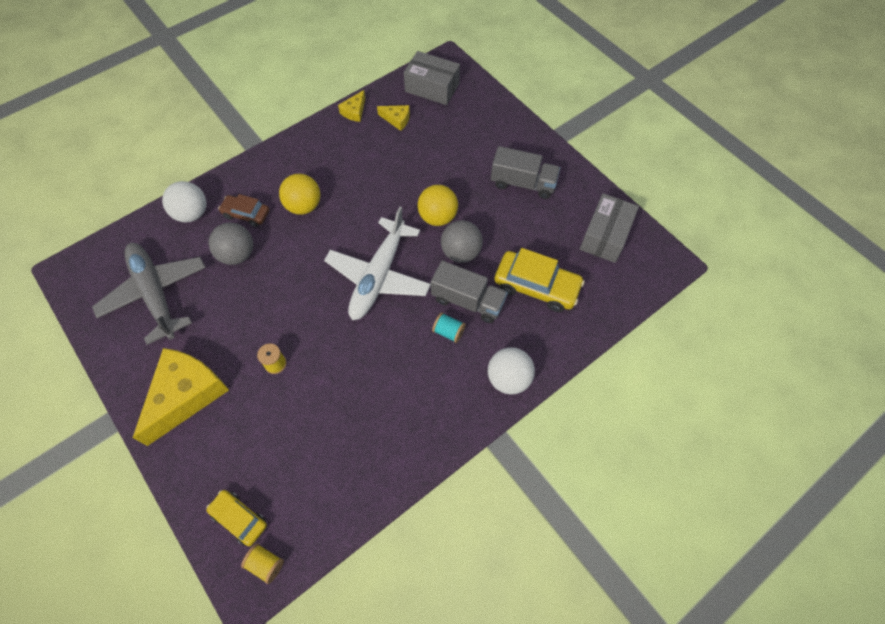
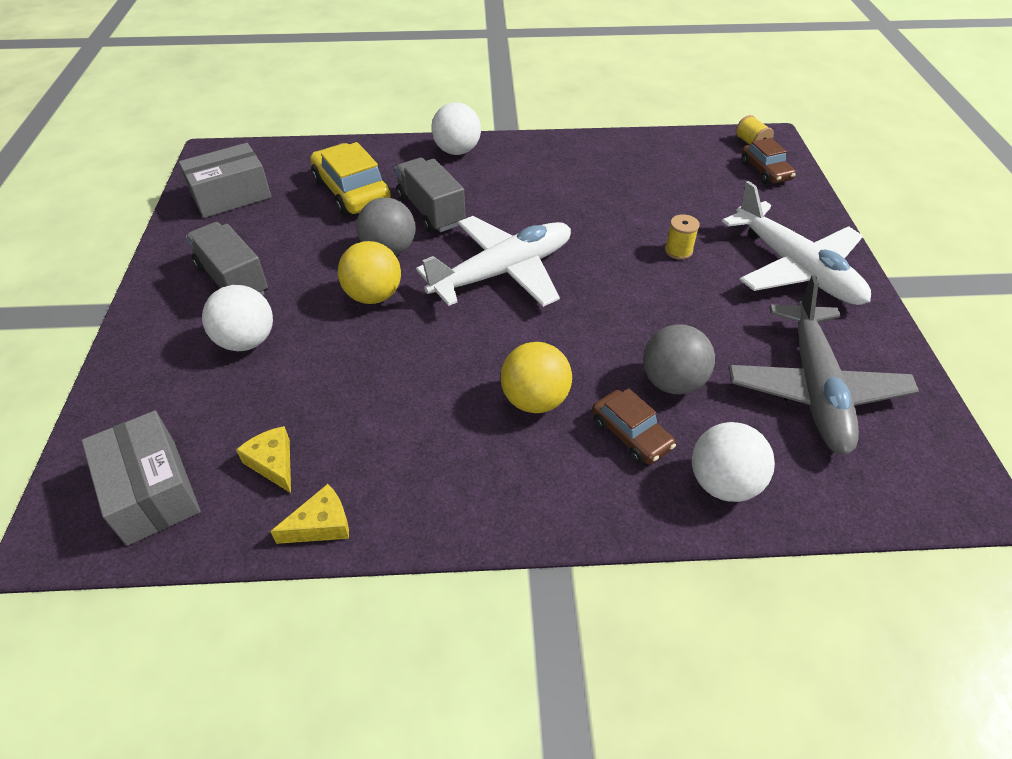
camera: 145 degrees left, 15 degrees down
(186, 395) = (795, 268): yellow cheese -> white plane
(239, 518) = (765, 171): yellow car -> brown car
(448, 332) = (475, 198): turquoise spool -> none
(472, 158) = (247, 341): none -> white ball

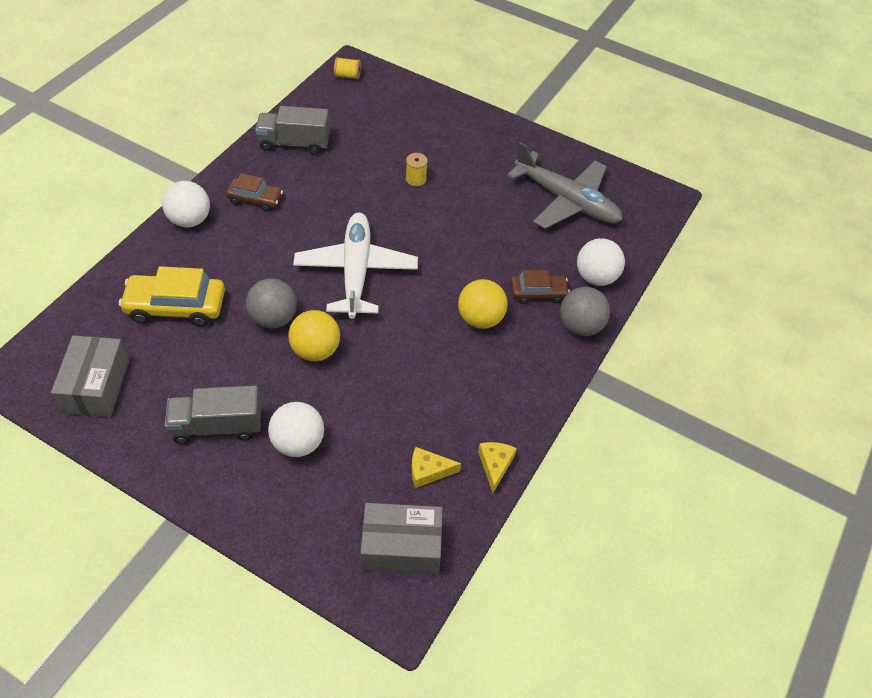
camera: 60 degrees left, 5 degrees up
(431, 211) = (250, 273): grey truck -> grey truck (294, 143)
(672, 382) = (516, 252): grey ball -> grey ball (580, 326)
(765, 171) = (381, 91): brown car -> brown car (255, 199)
(795, 268) = (477, 143): white plane -> none

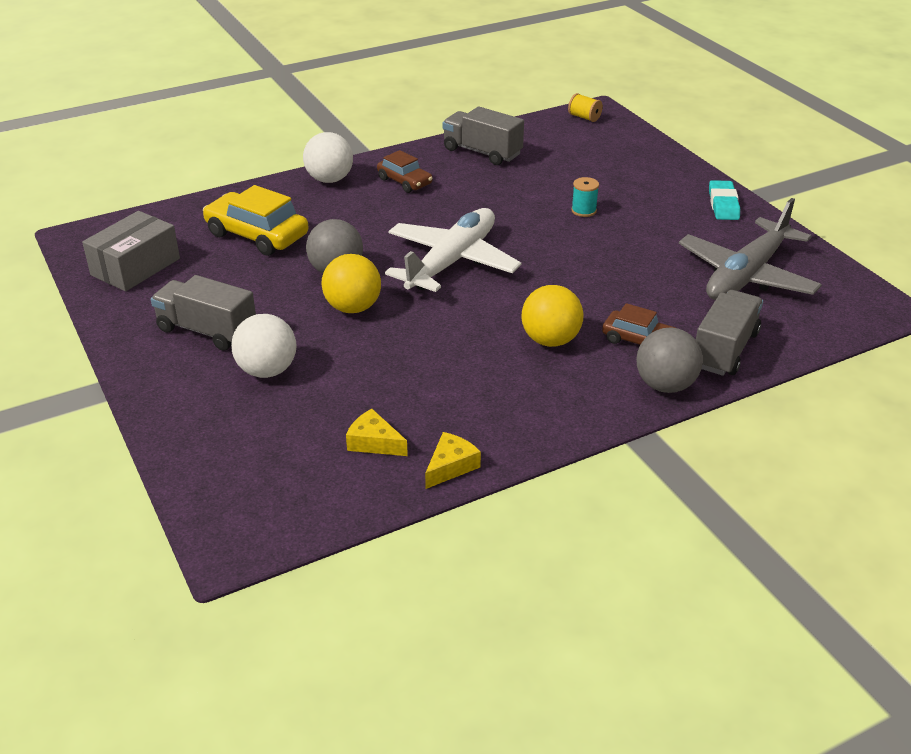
camera: 35 degrees right, 15 degrees down
(401, 547) = (286, 492): grey box -> none
(416, 179) = (584, 210): yellow spool -> turquoise spool
(508, 136) = (723, 204): none -> turquoise eraser
(566, 201) = (747, 275): grey plane -> grey plane turned 60 degrees clockwise
(596, 277) = (724, 350): white ball -> grey truck

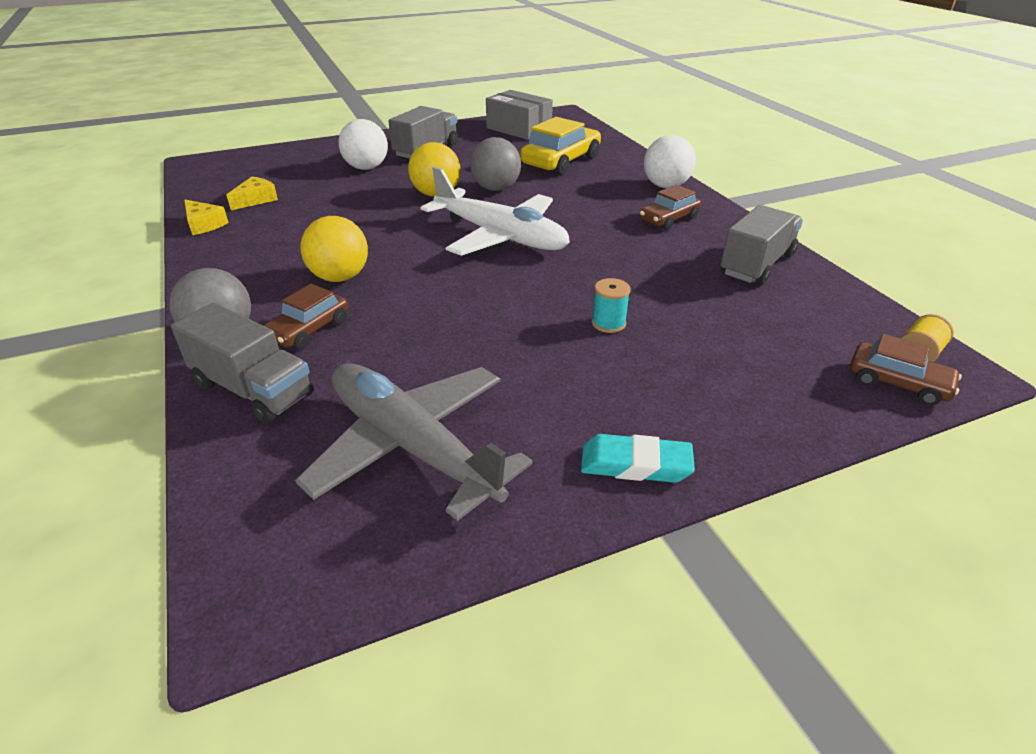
camera: 95 degrees right, 0 degrees up
(615, 127) = (898, 383): none -> brown car

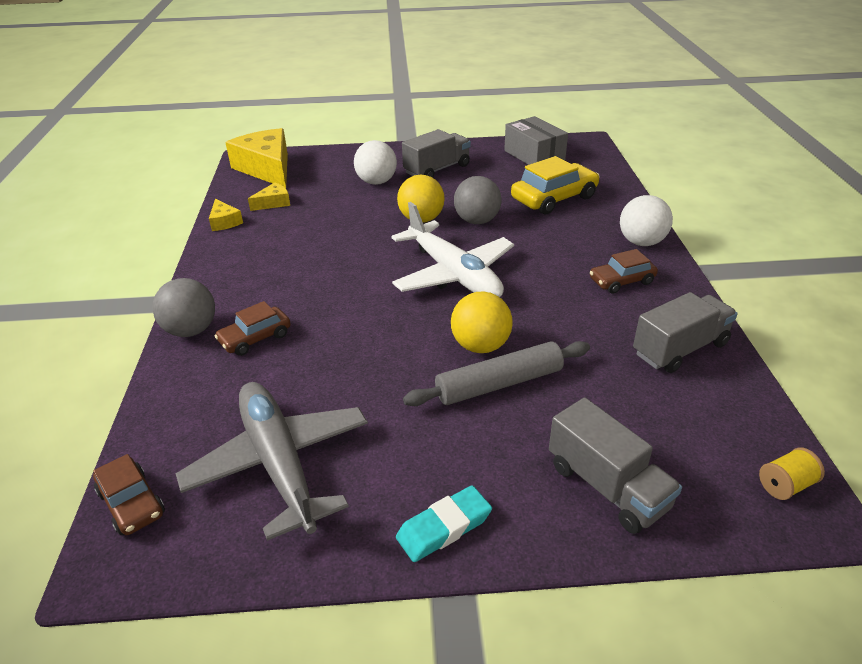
camera: 20 degrees right, 0 degrees up
(229, 169) = (267, 168): none -> yellow cheese
(253, 390) = (191, 384): grey truck -> grey truck (607, 486)
(340, 277) = (301, 292): yellow ball -> yellow ball (480, 346)
(608, 323) = (499, 384): turquoise spool -> grey rolling pin
(635, 464) = (444, 527): turquoise eraser -> turquoise eraser turned 60 degrees counterclockwise
(898, 383) = (742, 510): brown car -> brown car (131, 503)

